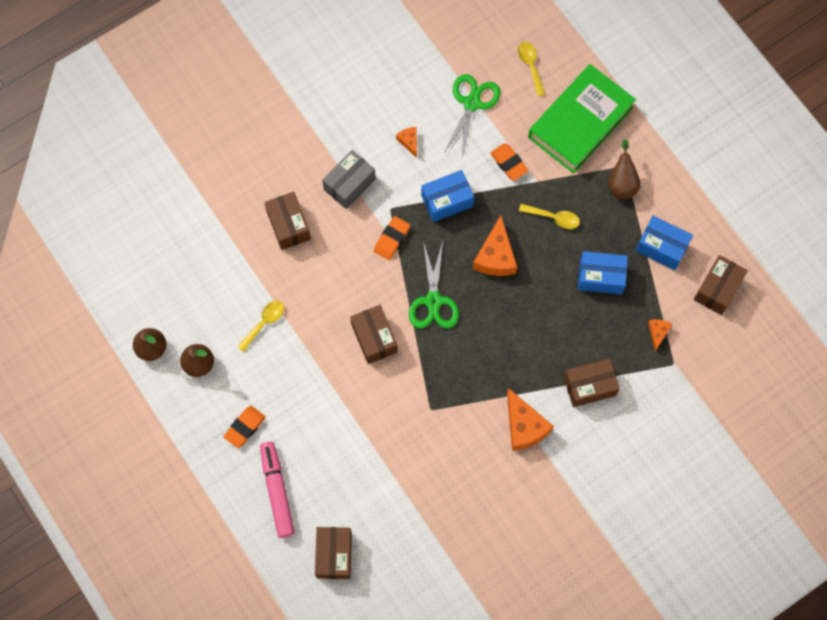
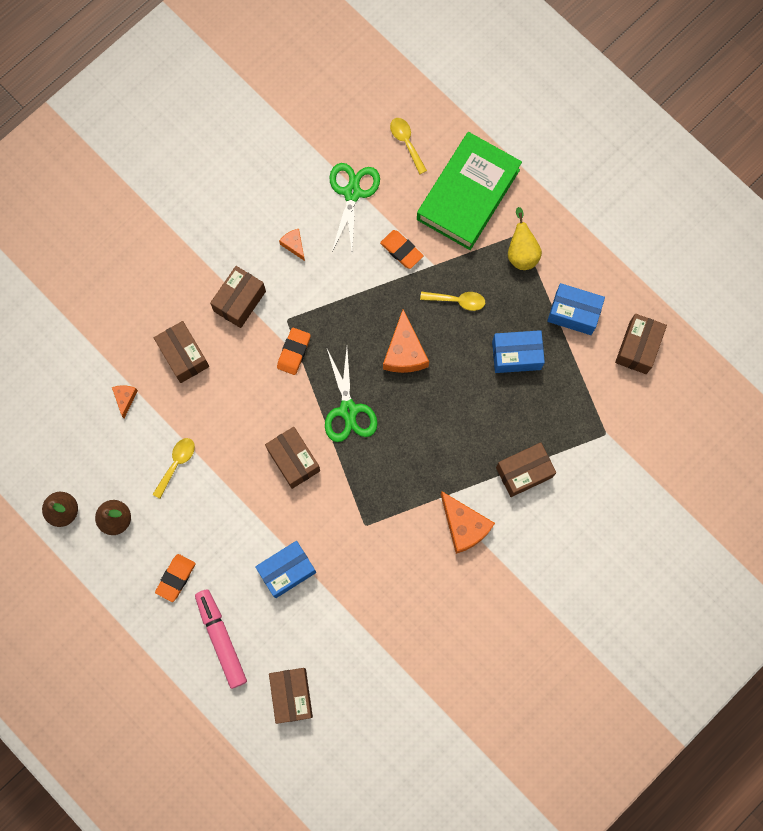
camera: 10 degrees left, 5 degrees up
(349, 184) = (239, 301): grey box -> brown box
(447, 201) = (344, 301): blue box -> blue box (287, 571)
(621, 183) = (521, 253): brown pear -> yellow pear
(658, 333) = (584, 404): orange cheese -> orange cheese (125, 398)

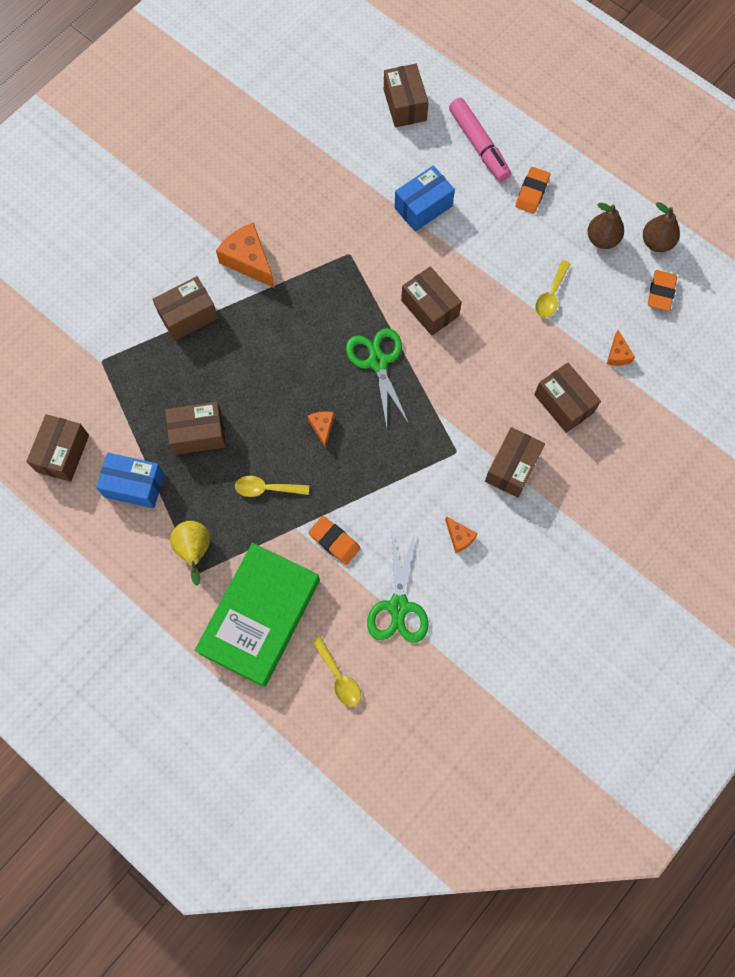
camera: 175 degrees right, 5 degrees down
(294, 352) = (444, 417): orange eraser -> orange eraser (661, 292)
(404, 352) = (322, 427): orange cheese -> orange cheese, size x0.52
(516, 355) = (198, 434): blue box -> brown box

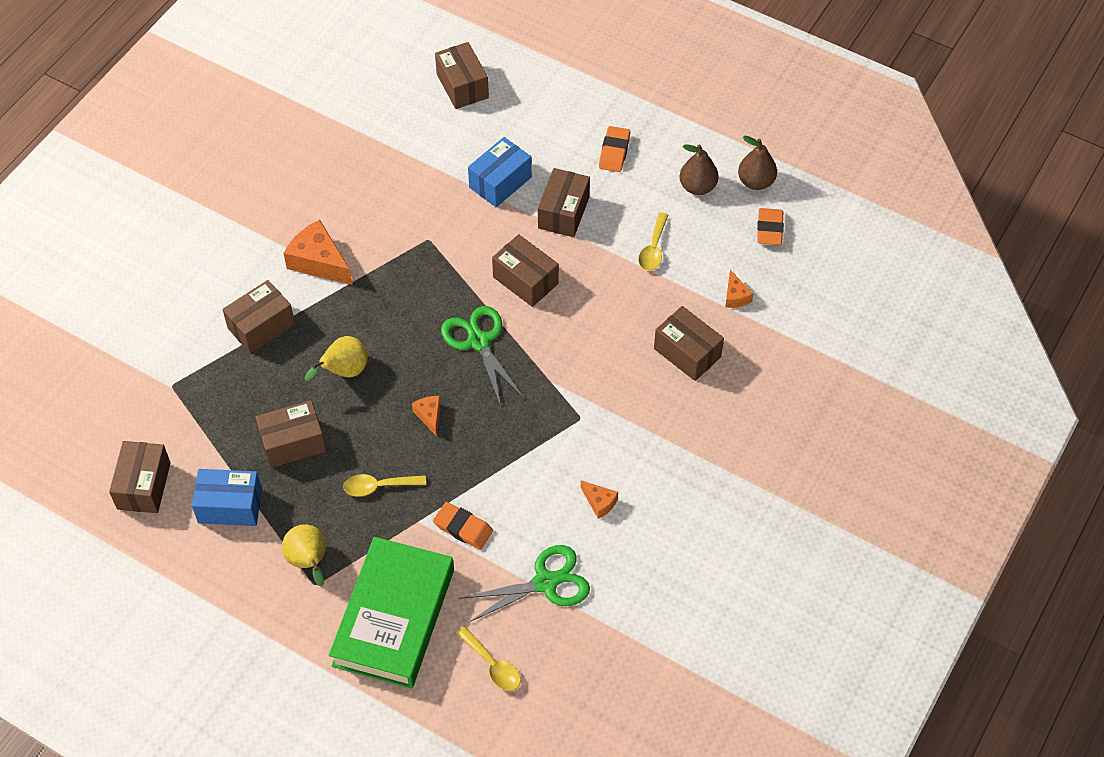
camera: 10 degrees left, 15 degrees down
(254, 372) = (344, 371): none -> yellow pear
(398, 606) = (545, 582): green scissors -> green scissors turned 105 degrees counterclockwise
(478, 145) = (549, 114): pink marker -> none
(512, 468) = (643, 424): brown box -> brown box (563, 213)

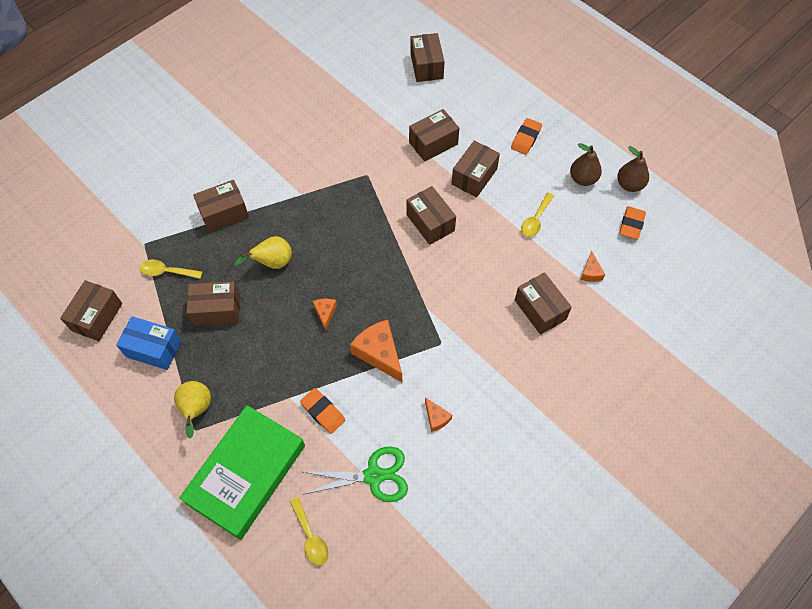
camera: 15 degrees right, 5 degrees up
(319, 261) = (281, 174): orange cheese -> orange cheese (379, 353)
(378, 486) = (269, 361): yellow spoon -> yellow spoon (167, 272)
(478, 341) = (380, 262): green scissors -> none
(500, 182) = (433, 143): blue box -> brown box

